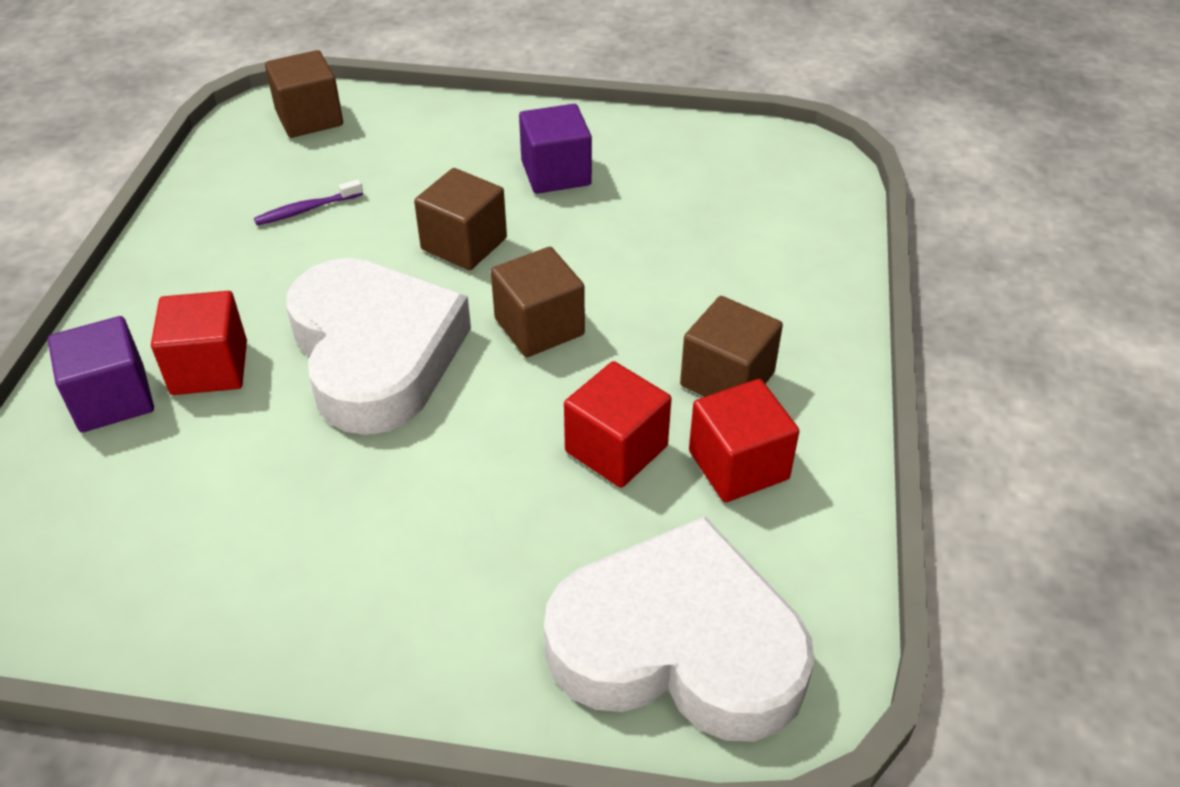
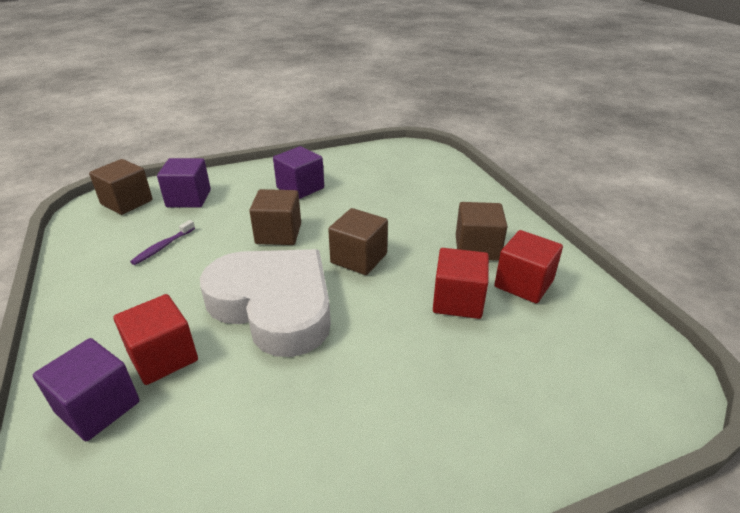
camera: 30 degrees left, 10 degrees down
(390, 139) = (188, 198): none -> purple cube
(678, 646) = (592, 386): white heart -> none

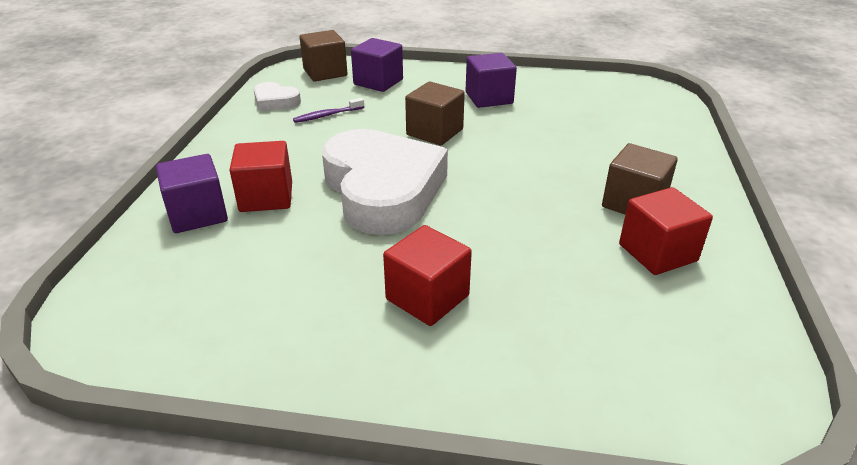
camera: 30 degrees right, 0 degrees up
(94, 248) = (275, 101): none -> white heart
(359, 258) = (494, 175): brown cube -> none
(458, 301) = (565, 243): red cube -> red cube (427, 297)

